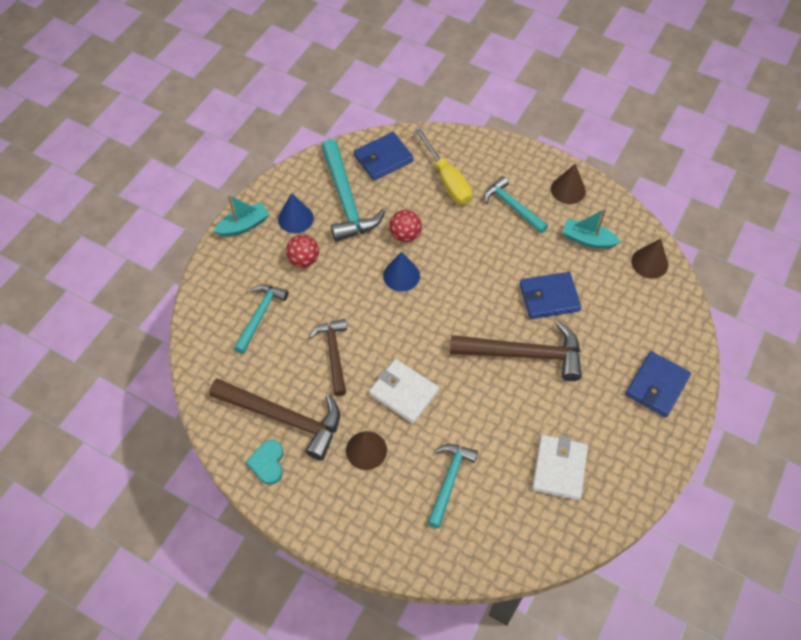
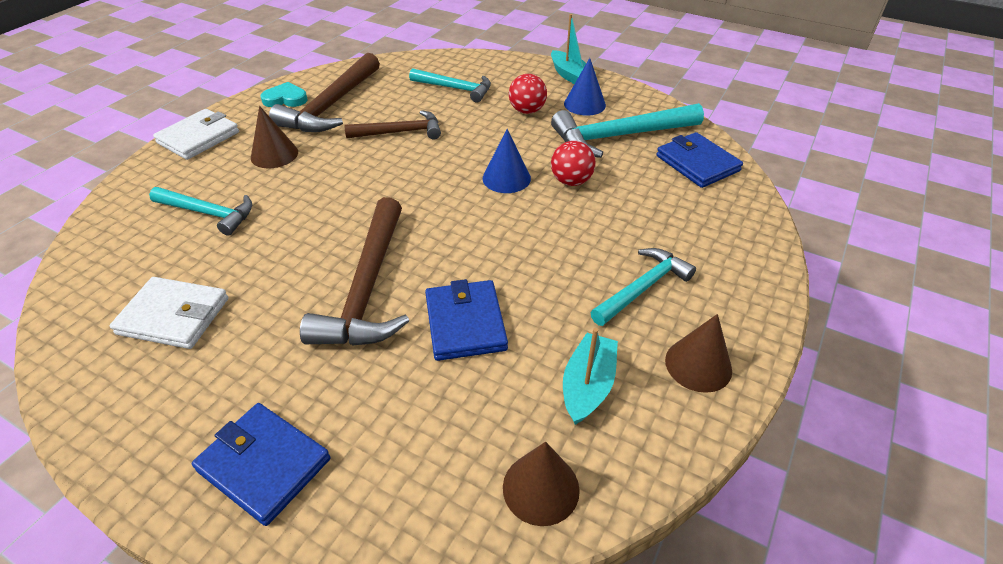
camera: 90 degrees right, 15 degrees down
(403, 392) = (337, 180): white wallet -> white wallet (198, 137)
(447, 180) = (677, 219): yellow screwdriver -> none

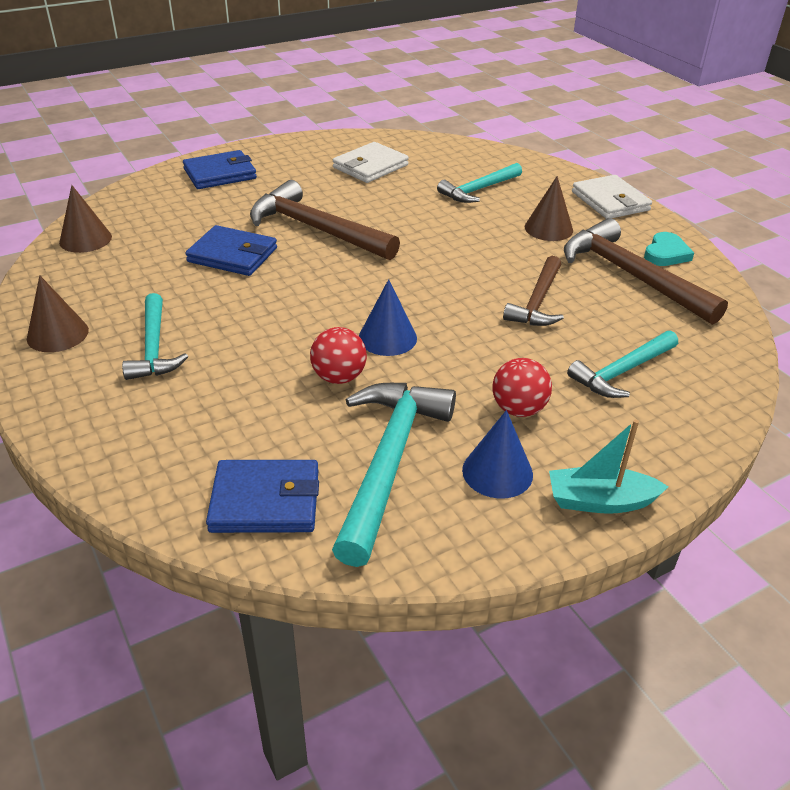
camera: 120 degrees right, 5 degrees down
(588, 385) = (116, 281): turquoise boat -> none

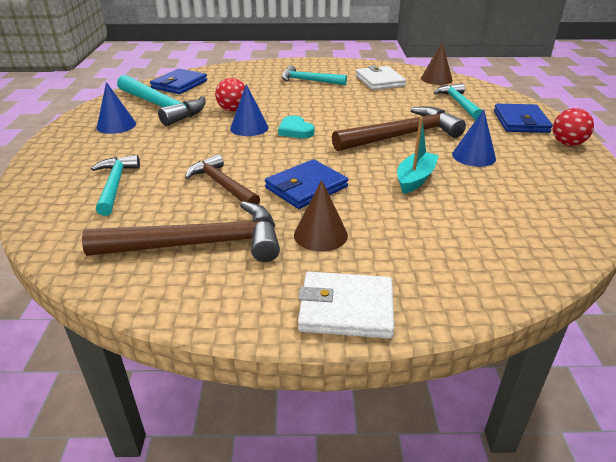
camera: 120 degrees right, 5 degrees down
(57, 334) = (342, 67): brown cone -> none
(233, 255) = (386, 107): blue wallet -> blue wallet (306, 187)
(334, 188) = (473, 156): none -> blue cone
(370, 166) = (515, 182): white wallet -> white wallet (379, 81)
(479, 190) = (430, 224): turquoise hammer -> turquoise hammer (458, 103)
(518, 409) = (142, 143): red ball -> red ball (567, 144)
(600, 501) = (60, 141): turquoise boat -> turquoise boat (415, 179)
(666, 253) = (206, 288): turquoise heart -> turquoise heart (295, 130)

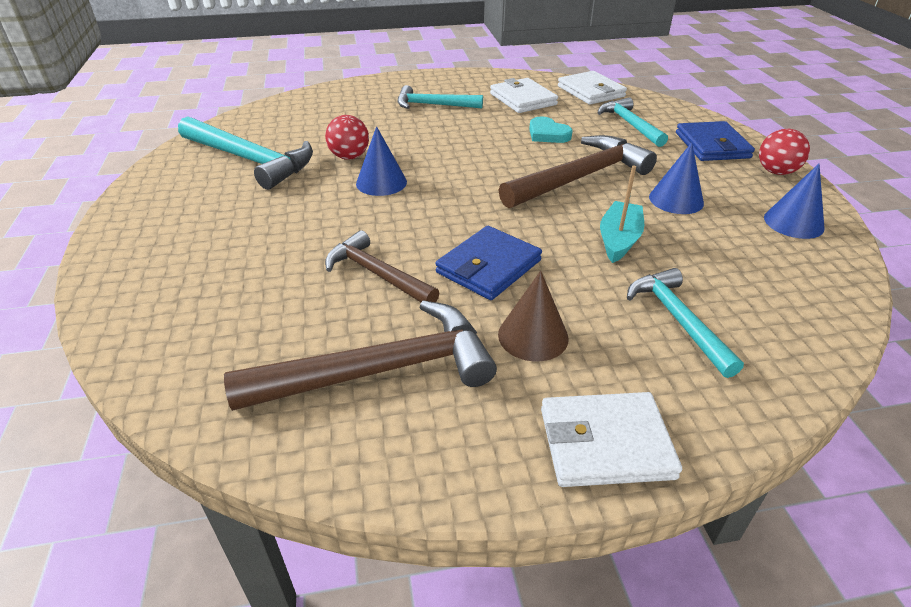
camera: 10 degrees left, 5 degrees up
(115, 185) = (229, 290): turquoise hammer -> turquoise hammer (677, 320)
(116, 125) = (197, 194): blue cone -> blue cone (793, 222)
(179, 84) = (262, 123): blue wallet -> none
(295, 130) = (443, 181): turquoise heart -> turquoise heart (547, 134)
(436, 79) = (591, 91): brown cone -> white wallet

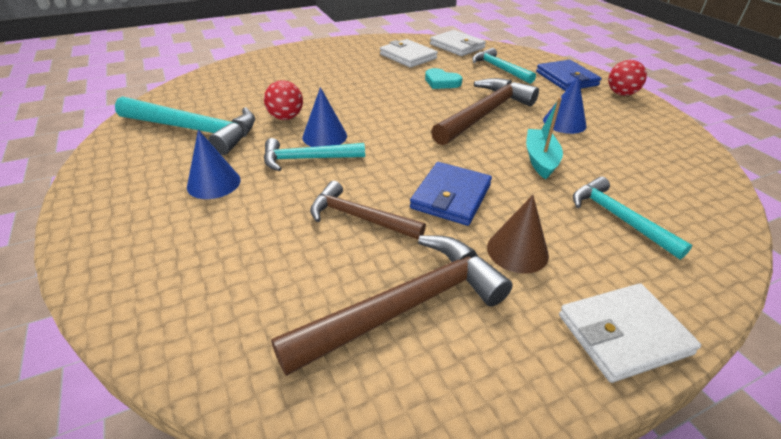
camera: 15 degrees left, 0 degrees up
(433, 105) = (338, 67): turquoise hammer -> turquoise hammer (307, 159)
(793, 222) = (654, 130): blue cone -> blue cone (213, 183)

